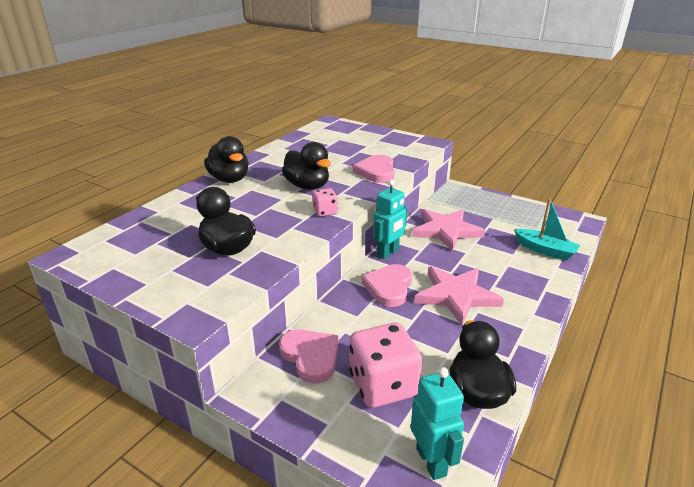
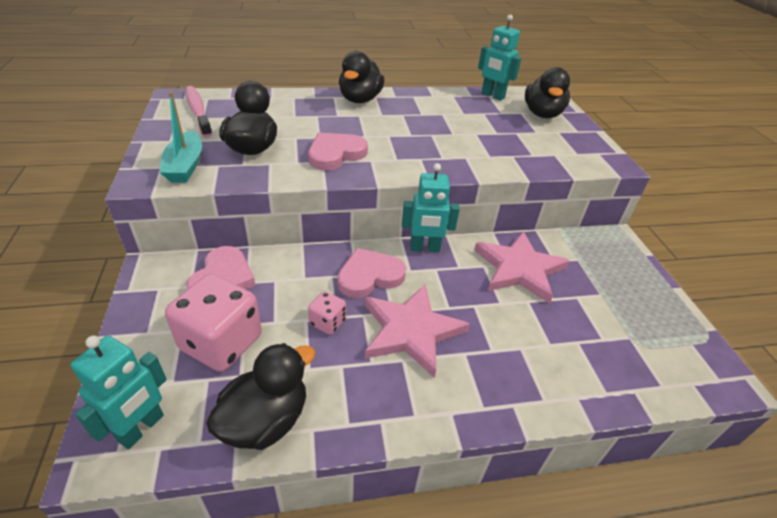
camera: 45 degrees right, 10 degrees up
(120, 253) = (198, 111): none -> pink toothbrush
(305, 137) = (492, 96): none -> turquoise robot
(307, 186) = (404, 137): black duck -> black duck (542, 114)
(325, 212) = (373, 165): pink dice -> pink dice (327, 322)
(376, 172) = (492, 159): pink heart -> pink heart (335, 154)
(545, 250) = (599, 370): turquoise boat -> turquoise boat (185, 166)

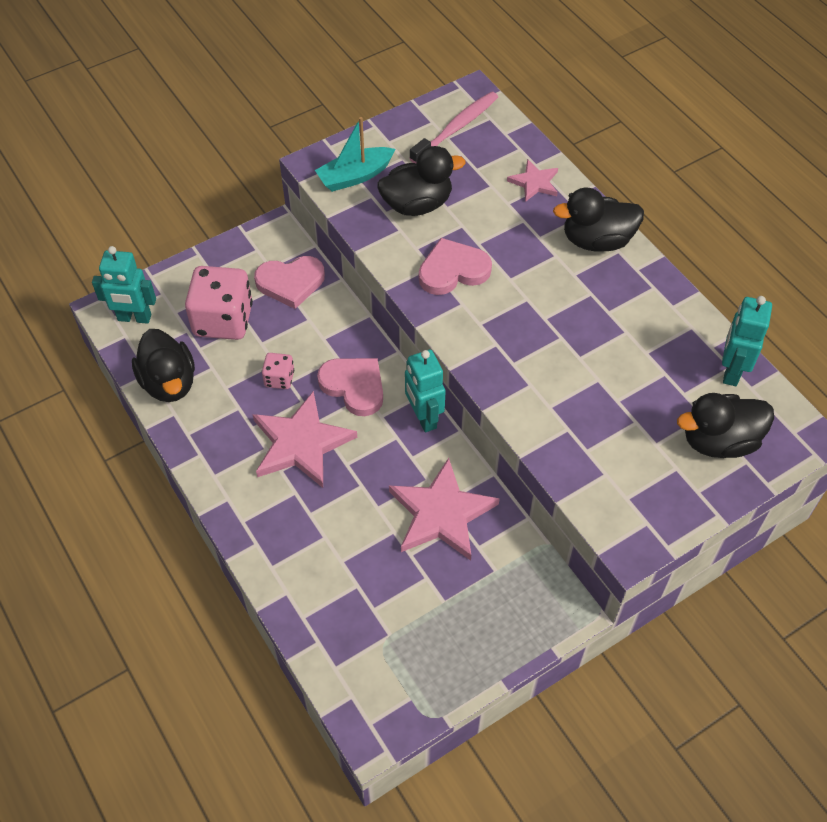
camera: 70 degrees right, 15 degrees up
(265, 420) = (169, 382): black duck -> black duck turned 45 degrees clockwise
(287, 102) = (534, 182): none -> pink star
(335, 154) = (453, 270): pink heart -> pink heart turned 45 degrees counterclockwise

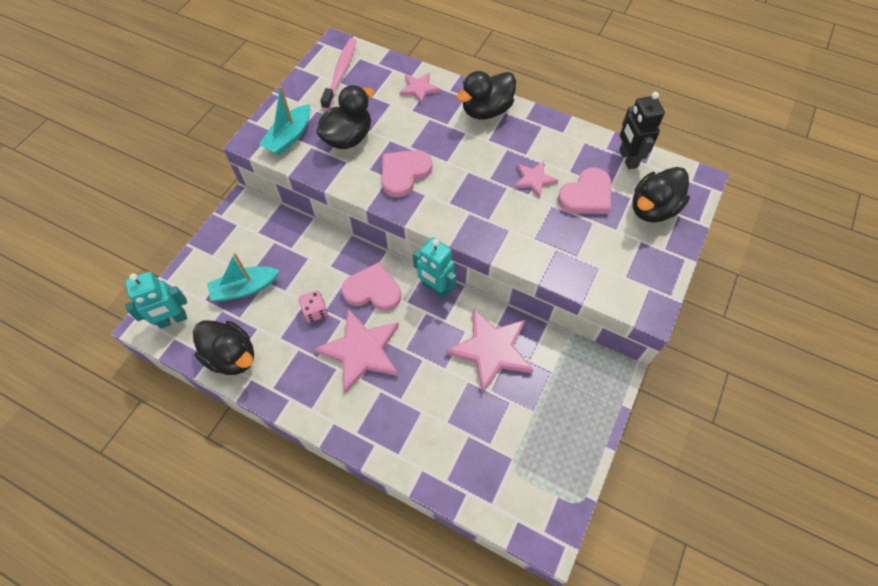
camera: 30 degrees left, 5 degrees up
(223, 320) = (245, 288): pink dice -> turquoise boat
(290, 283) = (279, 237): pink heart -> pink heart (586, 195)
(597, 343) = (534, 180): none -> pink star
(731, 371) = (627, 159): turquoise robot -> black robot

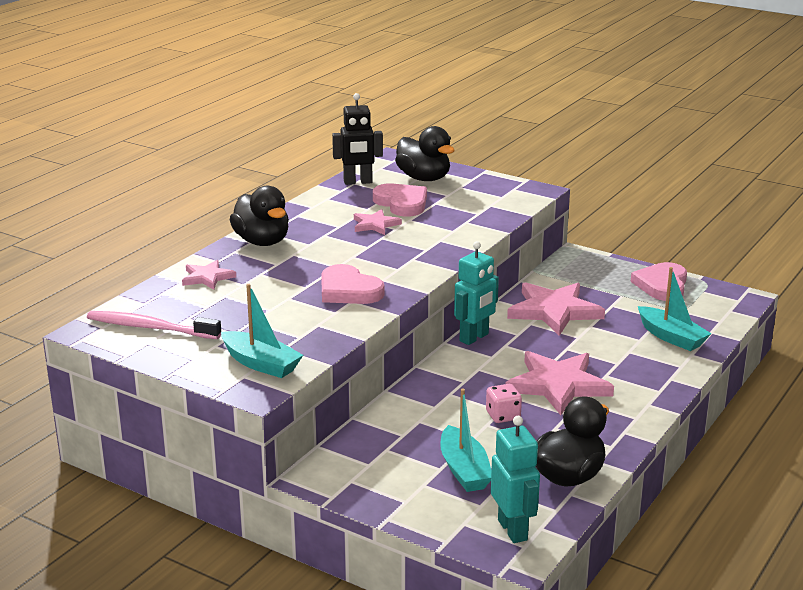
camera: 85 degrees left, 35 degrees down
(348, 138) = (277, 323): black duck -> none
(373, 290) = (474, 376): pink heart -> pink heart (662, 285)
(452, 452) = (671, 337): none -> turquoise boat

